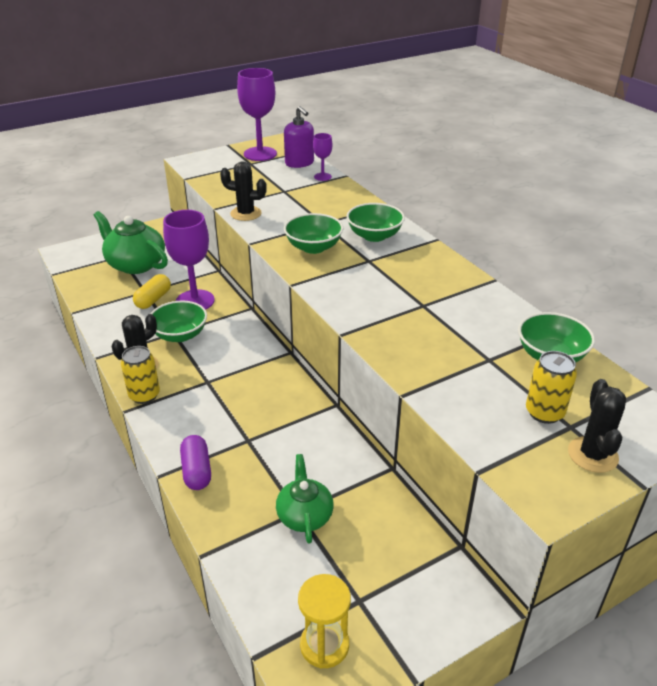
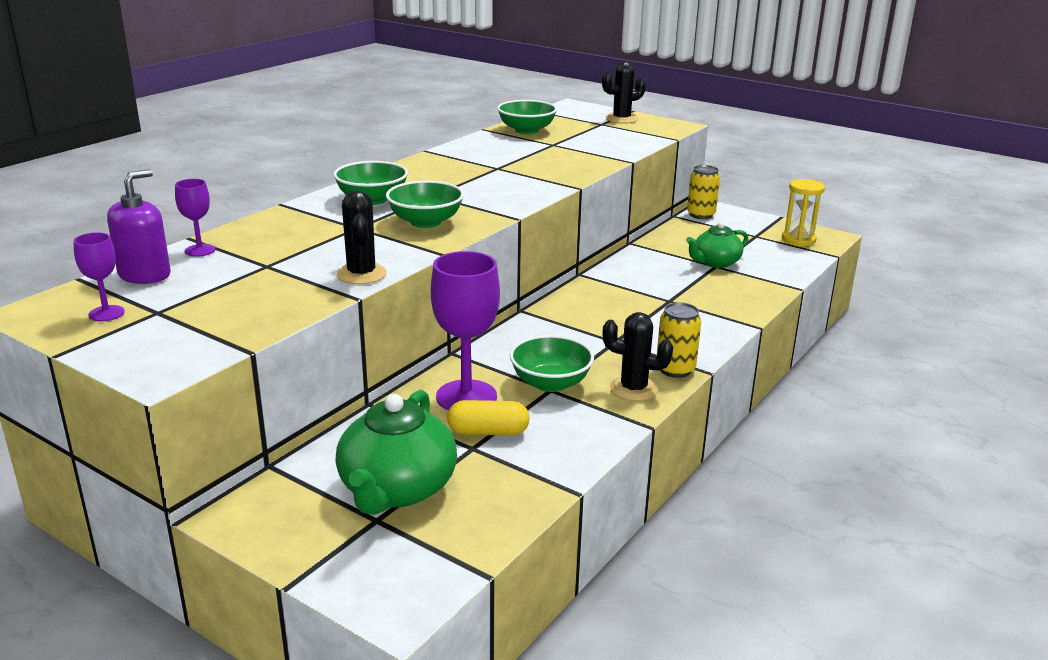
camera: 115 degrees left, 10 degrees down
(196, 471) = (731, 312): purple capsule -> none
(260, 154) = (106, 313): purple goblet -> purple goblet, size x0.50
(544, 412) = (596, 129): yellow can -> yellow can (701, 215)

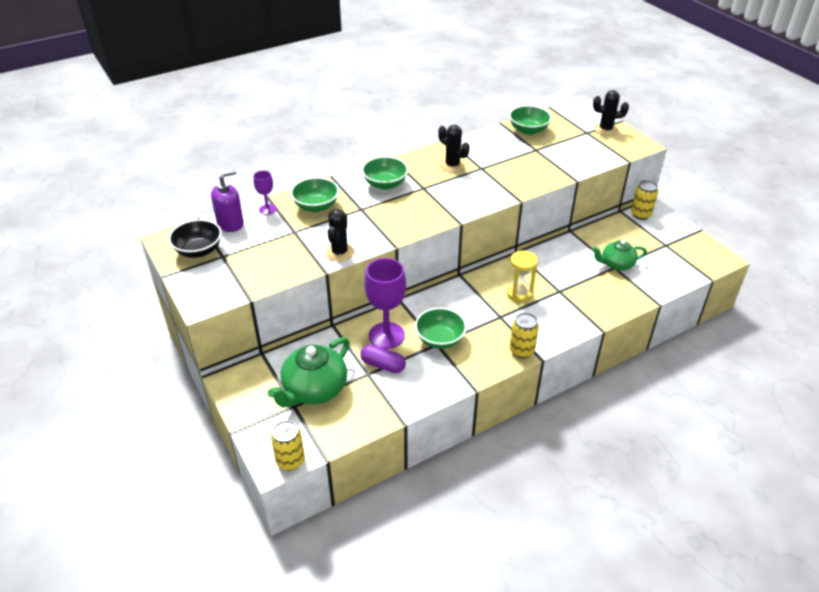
camera: 25 degrees right, 15 degrees up
(106, 313) = (198, 250): purple goblet -> black bowl
(424, 596) = (290, 461): none -> yellow can
(425, 222) = (403, 213): green bowl -> green bowl (316, 206)
(488, 432) = (383, 365): yellow capsule -> purple capsule
(633, 389) = (485, 358): black cactus -> black cactus (452, 165)
(798, 239) = (695, 256): yellow hourglass -> yellow hourglass (519, 293)

